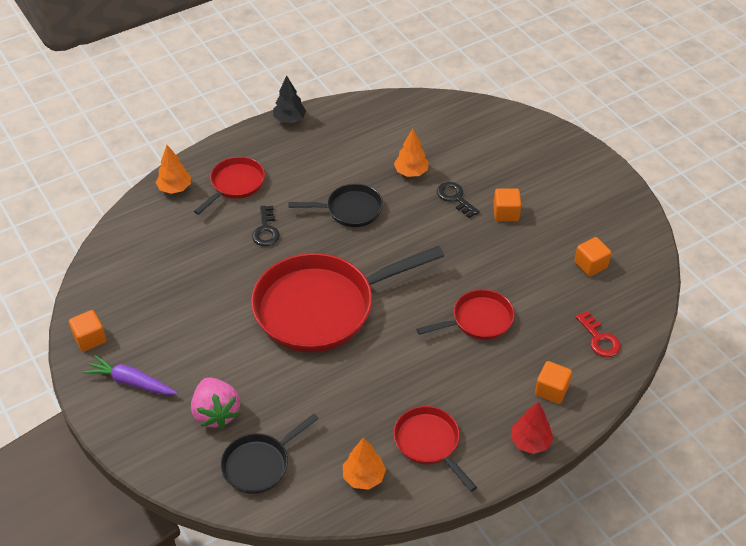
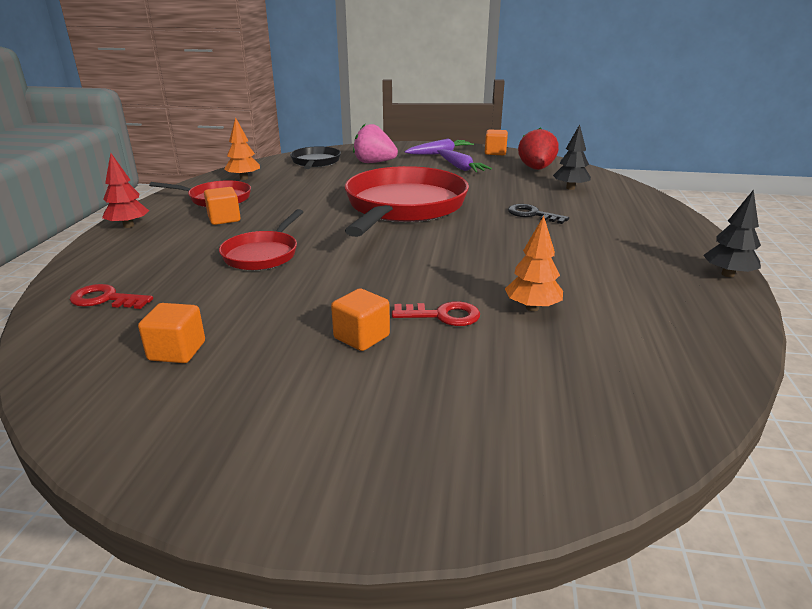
camera: 130 degrees right, 20 degrees down
(131, 280) = (536, 169): none -> red strawberry
(174, 335) = (460, 167): none -> purple carrot
(175, 188) = (639, 200): orange tree -> none
(175, 236) = (570, 188): none -> black tree
(235, 184) = (619, 220): red pan -> none
(350, 210) = (510, 253): black pan -> none
(455, 198) = (442, 315): black key -> red key
(551, 390) = (134, 251): orange cube -> orange cube (224, 219)

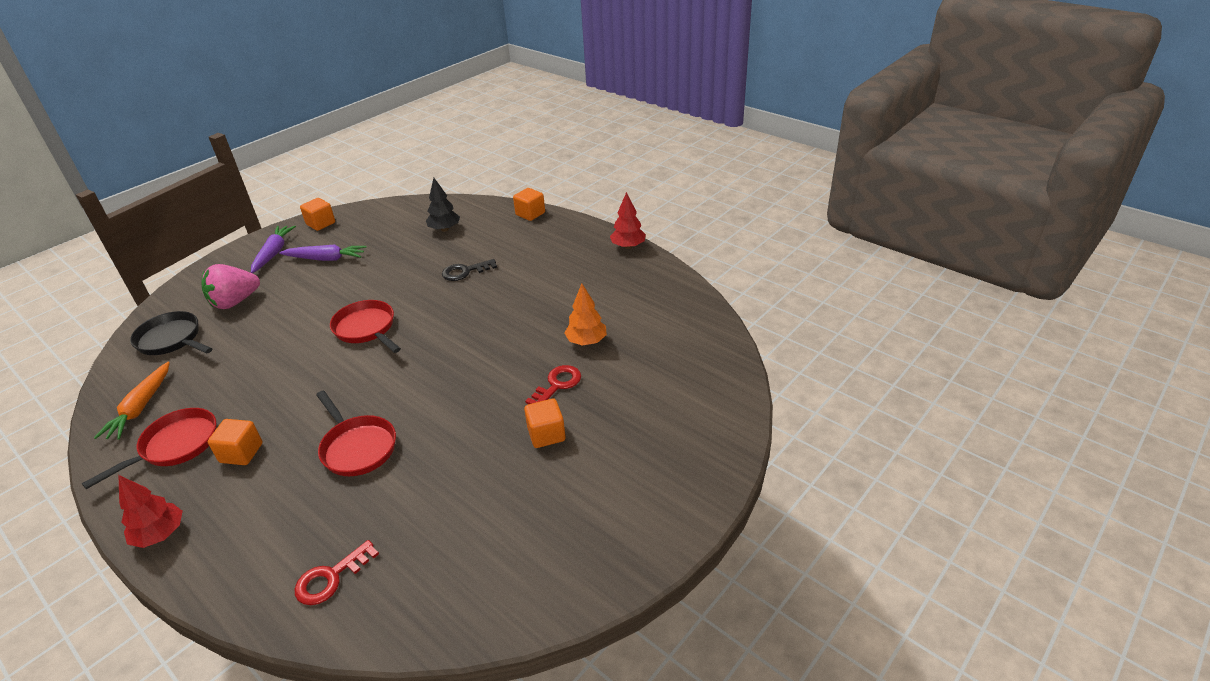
camera: 55 degrees left, 10 degrees up
(177, 351) = (472, 542): orange cube -> orange cube (530, 214)
(244, 178) = (141, 408): orange tree -> orange carrot
(403, 207) = (366, 329): red pan -> red pan, size x0.50
(536, 169) = (388, 224): red strawberry -> none
(727, 274) = (628, 246): black tree -> red tree

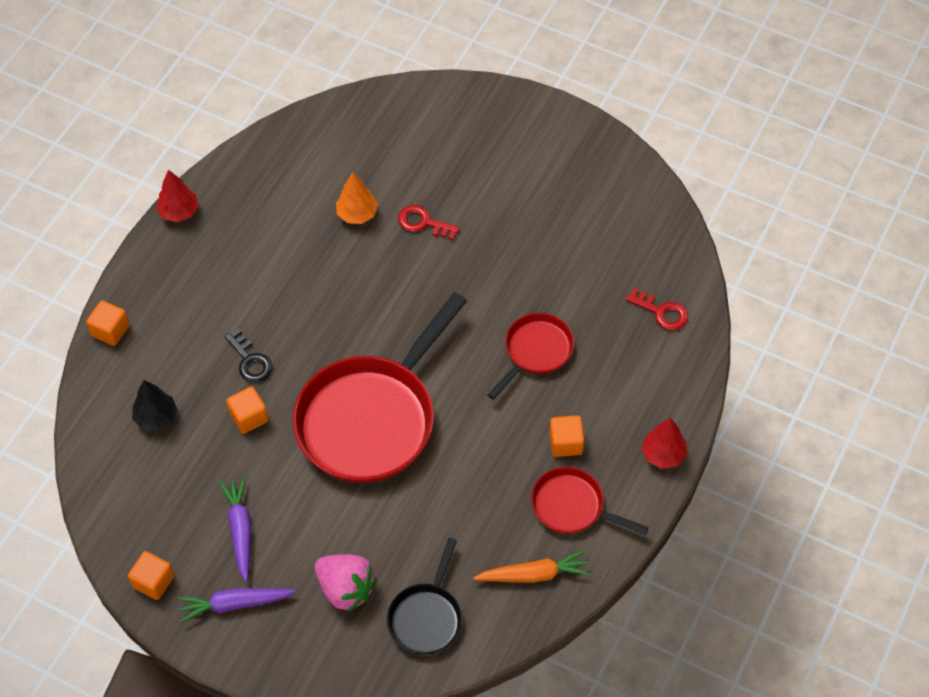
camera: 105 degrees left, 20 degrees up
(366, 329) = (371, 418): red pan -> red pan, size x1.99
(546, 434) = (486, 215): orange cube -> orange cube (249, 417)

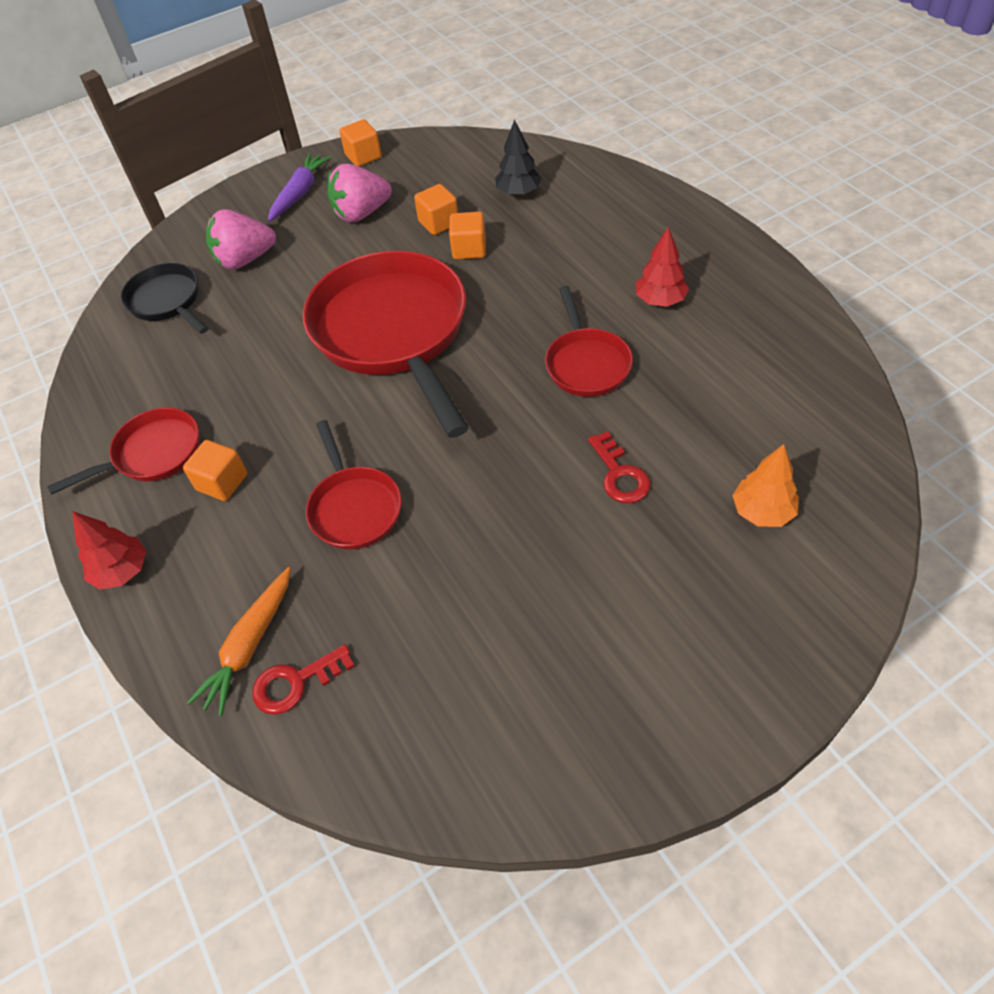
camera: 125 degrees right, 5 degrees down
(110, 331) = (639, 187): orange cube -> orange cube (439, 223)
(179, 212) = (766, 267): red tree -> red tree (660, 300)
(240, 530) = (361, 213): purple carrot -> pink strawberry
(250, 360) = (533, 267): black key -> none
(337, 280) = (586, 364): none -> red pan
(357, 214) = (673, 414): orange tree -> orange tree (762, 512)
(423, 223) = (619, 474): red key -> red key turned 105 degrees clockwise
(534, 574) = (122, 391): orange carrot -> orange carrot (249, 646)

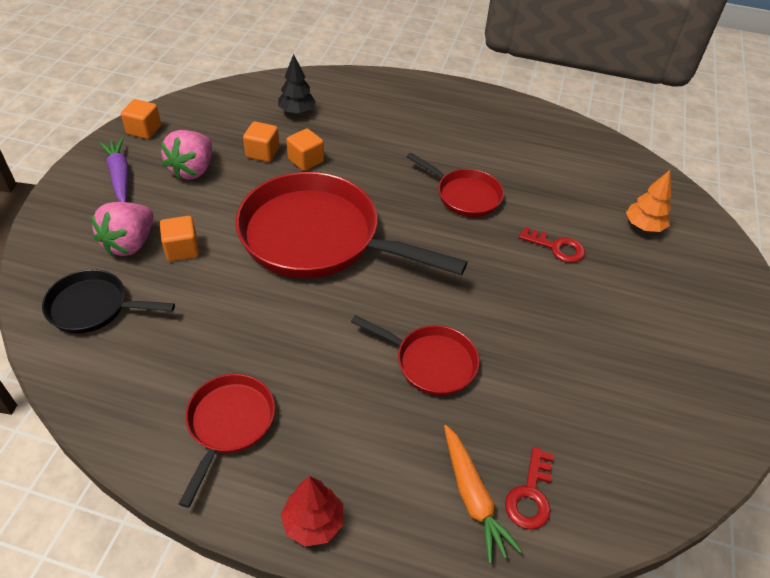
camera: 50 degrees left, 5 degrees down
(222, 482) = (314, 407): orange cube -> orange cube (182, 249)
(660, 300) = (462, 140): red tree -> none

